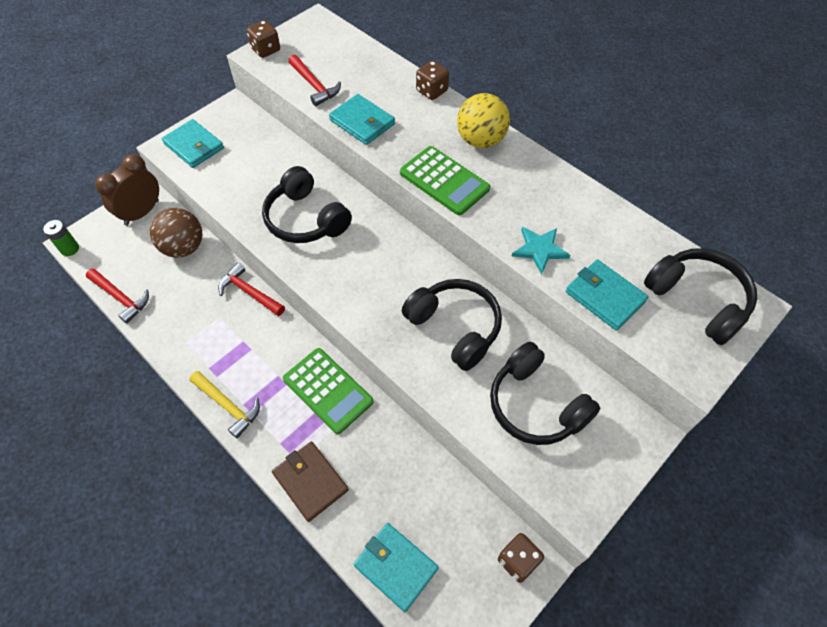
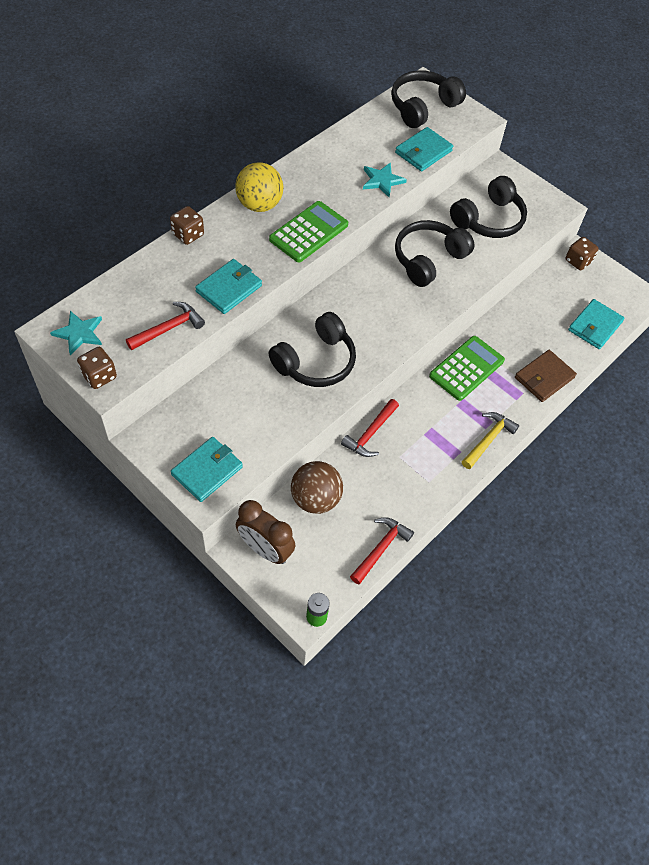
camera: 95 degrees left, 0 degrees up
(312, 35) = (79, 333): none -> turquoise star

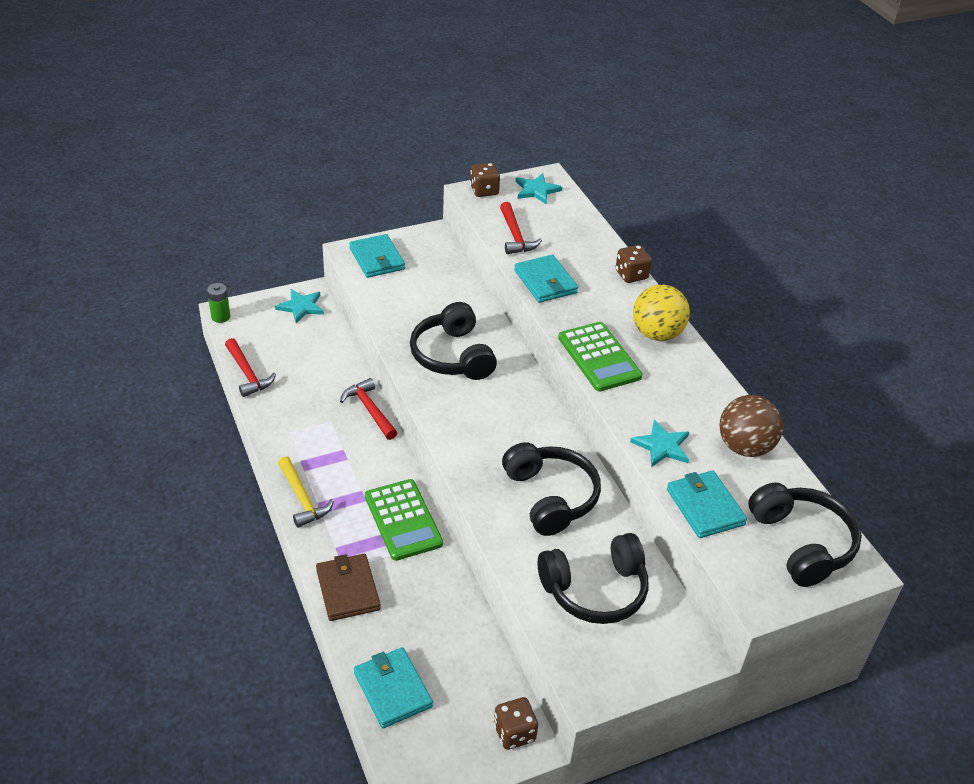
camera: 115 degrees right, 15 degrees down
(265, 549) = (301, 307): brown clock -> turquoise star
(315, 499) = (326, 350): brown ball -> brown ball (744, 447)
(489, 220) = (595, 590): black headphones -> black headphones turned 90 degrees counterclockwise

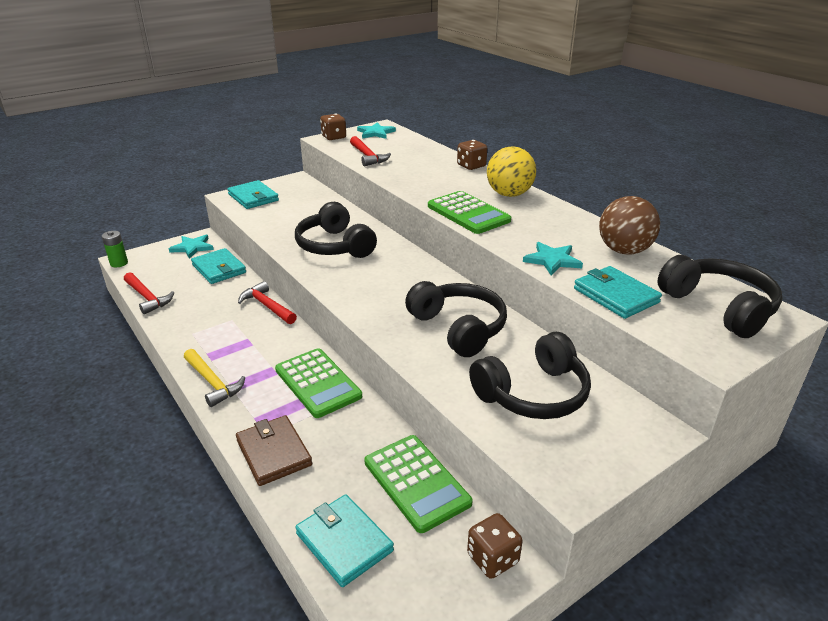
camera: 10 degrees left, 10 degrees down
(469, 648) = (416, 482): none -> green calculator
(545, 282) = (403, 177): turquoise wallet -> turquoise wallet (219, 269)

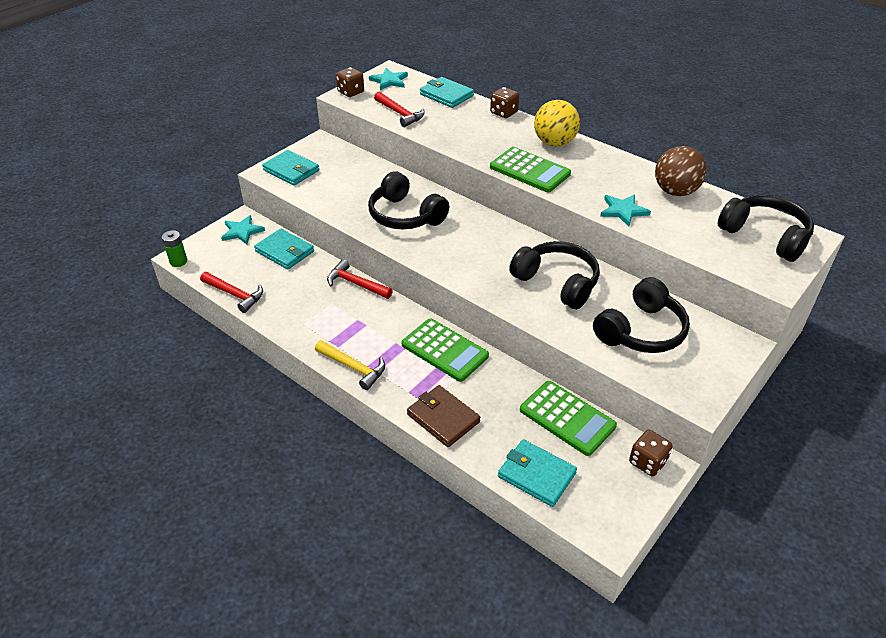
camera: 15 degrees left, 10 degrees up
(615, 295) = (686, 238): turquoise wallet -> turquoise wallet (446, 95)

